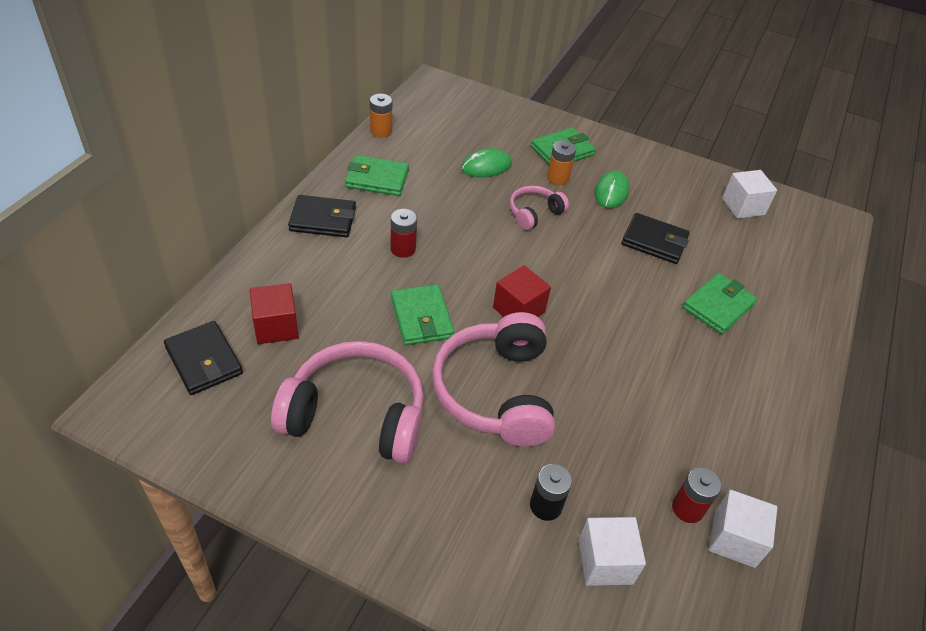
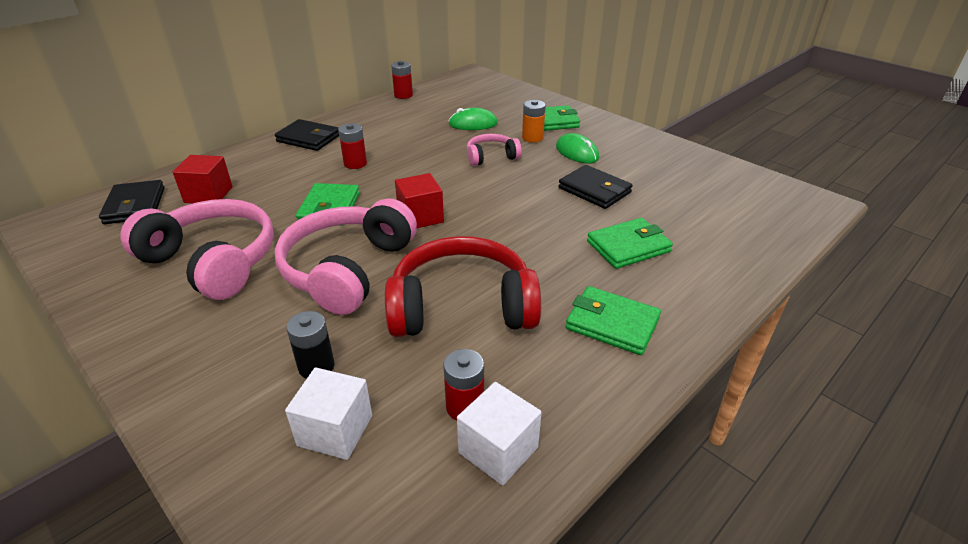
camera: 25 degrees right, 10 degrees down
(377, 179) = (374, 121): green wallet -> green wallet (612, 324)
(381, 131) = (403, 95): orange battery -> red battery
(611, 192) = (577, 152): green mouse -> green mouse turned 75 degrees counterclockwise
(623, 408) = (462, 306): none -> red headphones
(743, 206) = (710, 178): white cube -> none

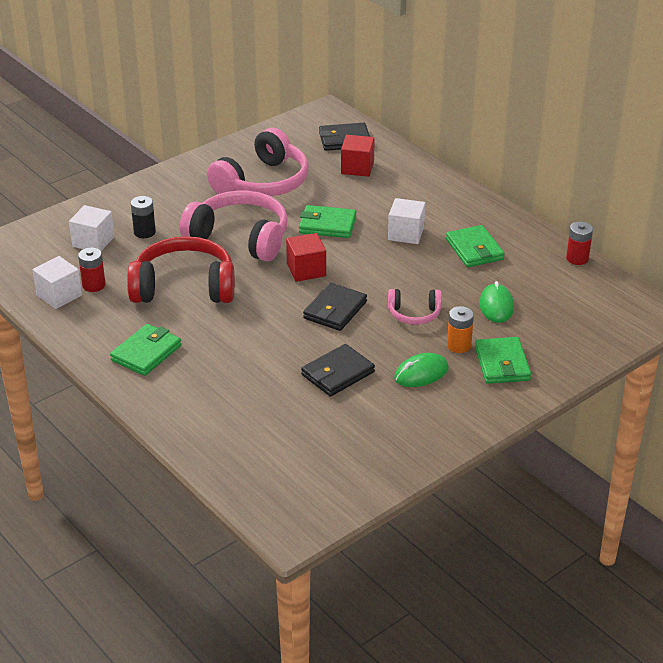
camera: 95 degrees right, 0 degrees up
(308, 138) = (461, 205): black wallet -> black wallet (335, 310)
(355, 163) = (406, 234): red battery -> white cube
(462, 306) = (184, 287): red headphones -> red headphones turned 90 degrees counterclockwise
(491, 157) = (414, 314): pink headphones -> pink headphones turned 105 degrees clockwise
(628, 247) = (239, 378): green wallet -> green wallet (474, 249)

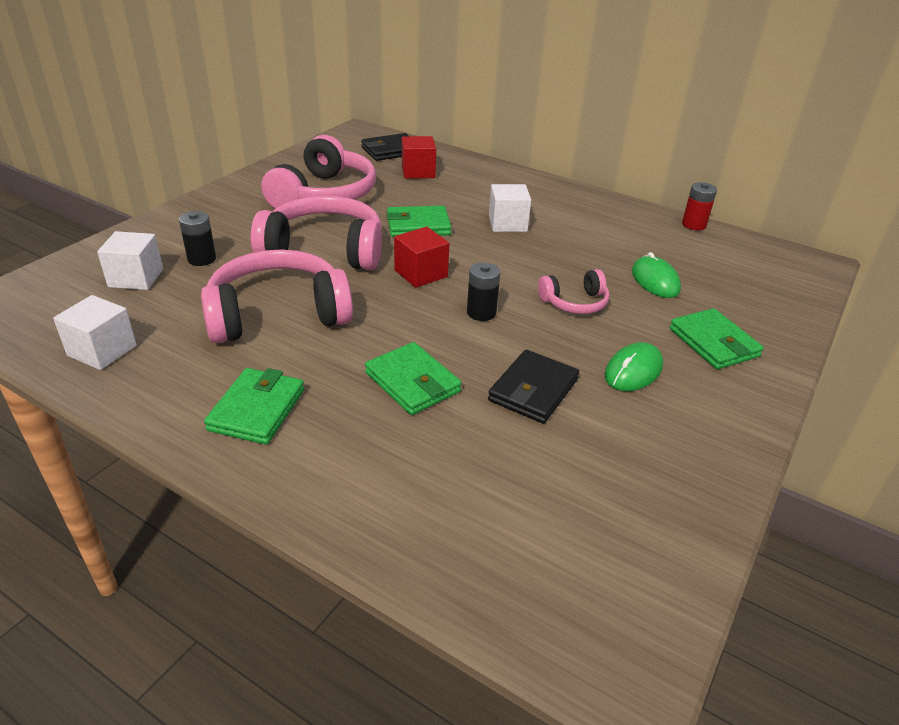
camera: 20 degrees left, 0 degrees up
(94, 285) = (150, 330): red battery -> none
(184, 287) = (278, 314): red headphones -> pink headphones
(335, 310) = (481, 313): black wallet -> black battery
(459, 345) = (650, 330): orange battery -> none
(474, 249) = (588, 229): green wallet -> green wallet (412, 382)

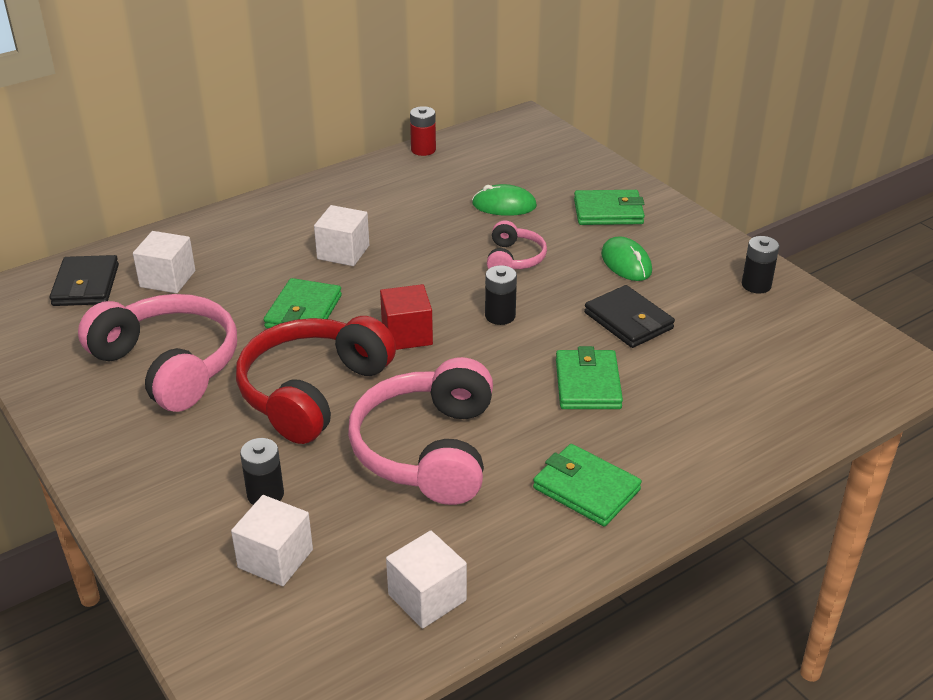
camera: 65 degrees left, 0 degrees up
(324, 251) = (313, 392): pink headphones -> red headphones
(412, 382) = (587, 384): green wallet -> green wallet turned 75 degrees counterclockwise
(418, 172) = (167, 279): red cube -> white cube
(685, 480) = (756, 285): none -> black battery

